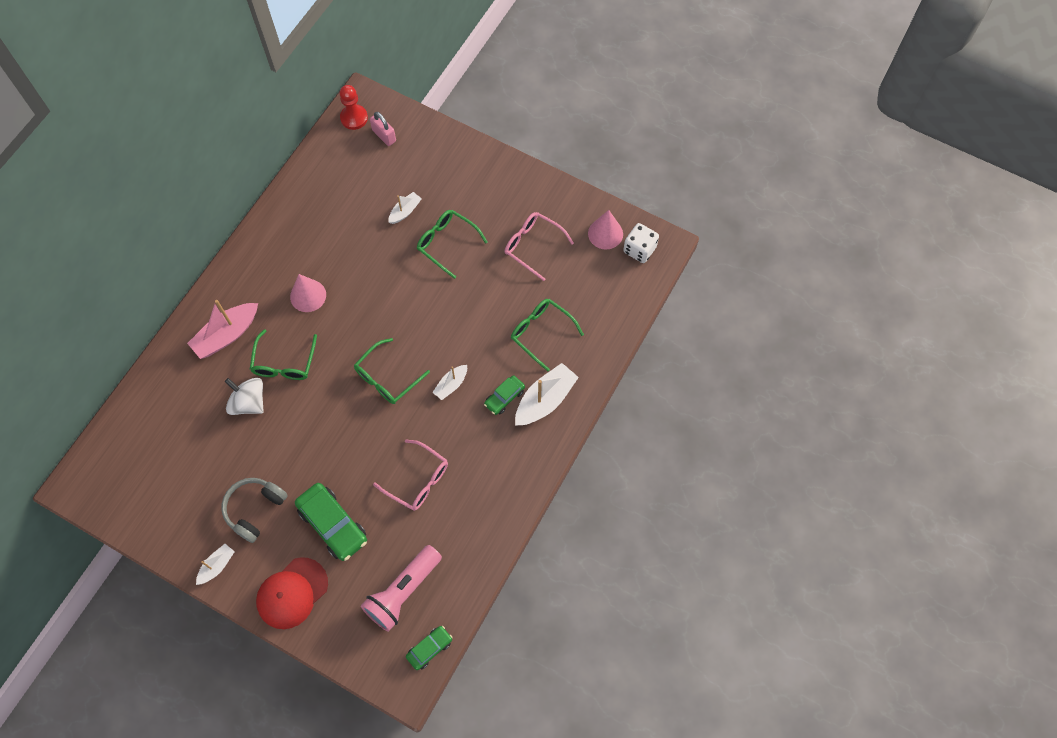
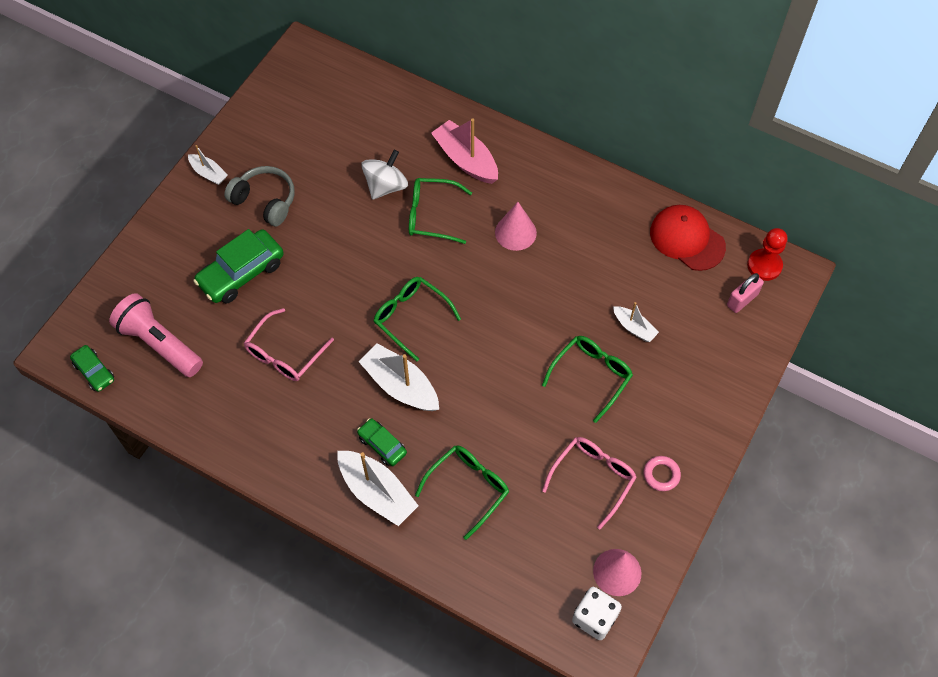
camera: 90 degrees right, 5 degrees down
(292, 593) = (172, 240): red cap -> red cap (687, 239)
(451, 385) = (400, 385): white boat -> white boat, size x1.78
(530, 200) = (661, 475): none -> pink ring

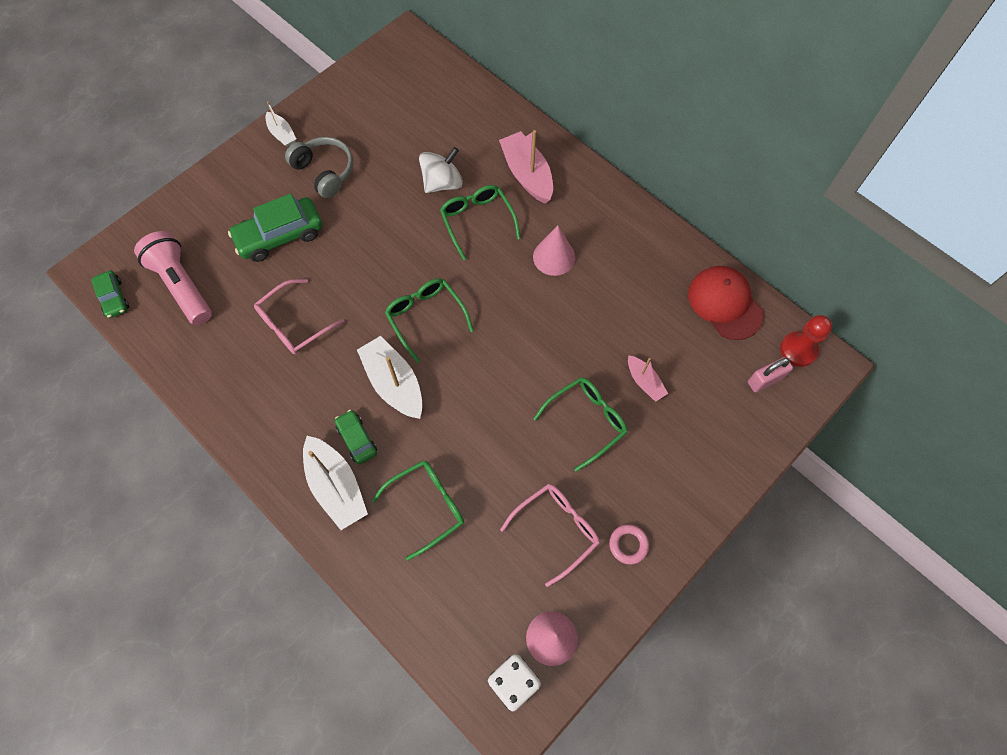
camera: 15 degrees right, 5 degrees up
(431, 215) = (477, 221): green glasses -> green glasses turned 45 degrees clockwise
(634, 327) = (644, 382): white boat -> pink boat

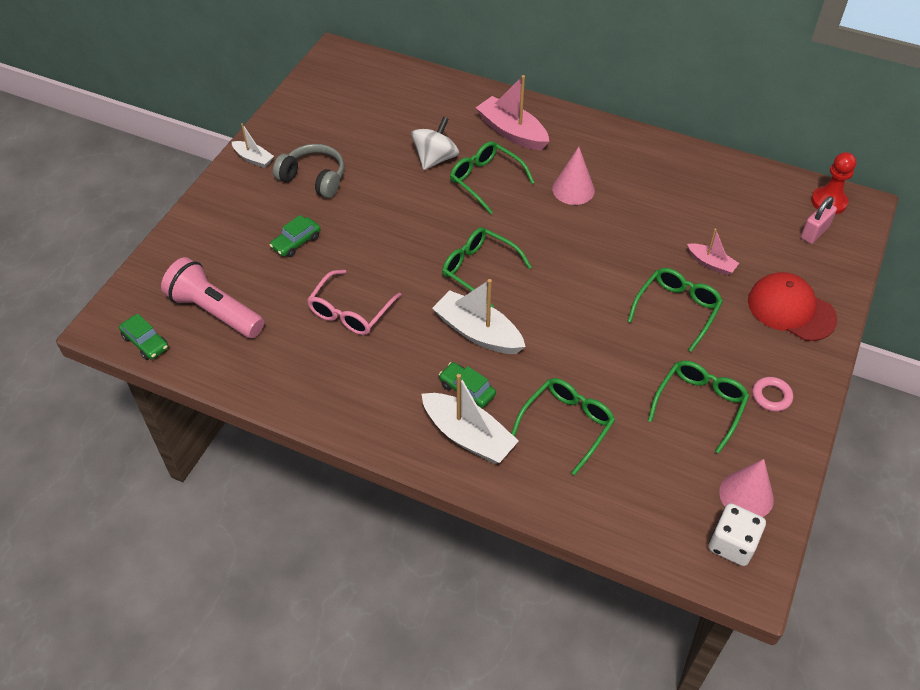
camera: 20 degrees left, 15 degrees down
(280, 235) = (296, 242): green car -> green car, size x0.56
(556, 529) = (700, 405): pink glasses -> green glasses
(725, 303) = (746, 184): red cap -> red cap (791, 309)

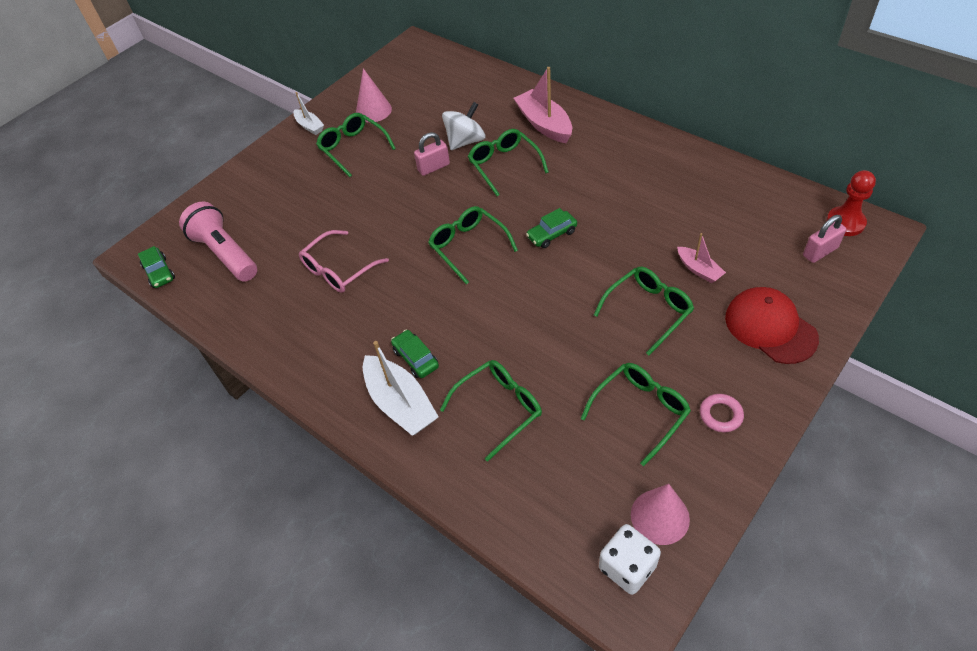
camera: 20 degrees right, 0 degrees up
(296, 242) = (316, 202): green car -> green car (552, 234)
(313, 178) = (353, 148): grey headphones -> green glasses
(411, 190) = (433, 167): none -> pink padlock
(478, 332) = (446, 305): white boat -> none
(573, 189) = (584, 182): pink cone -> pink cone (373, 110)

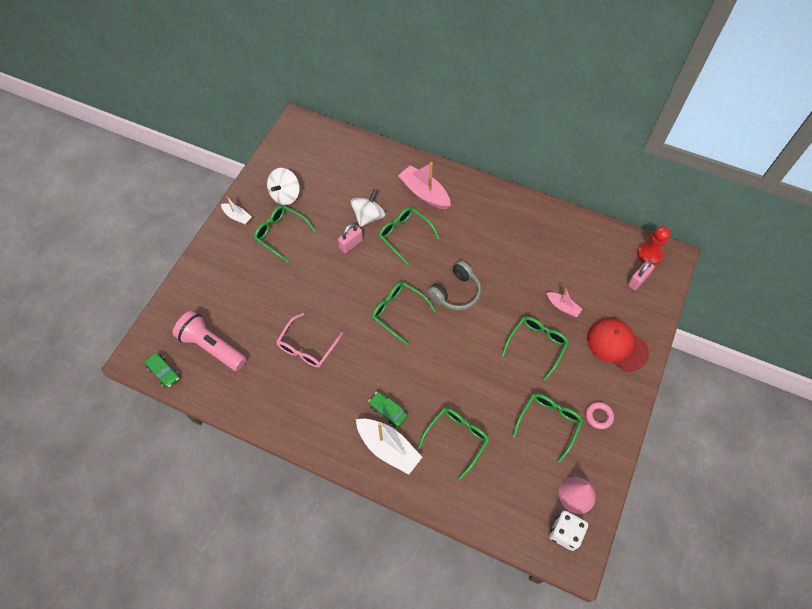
camera: 20 degrees left, 10 degrees up
(373, 110) = (285, 195): pink cone -> white spinning top
(552, 234) = (455, 292): green car -> grey headphones

